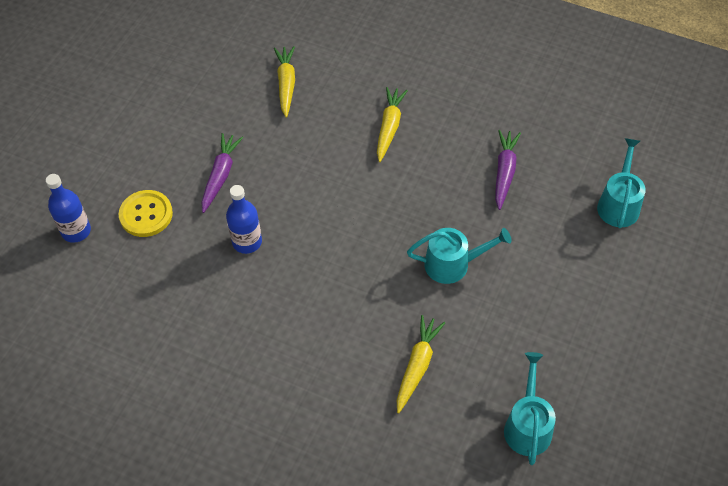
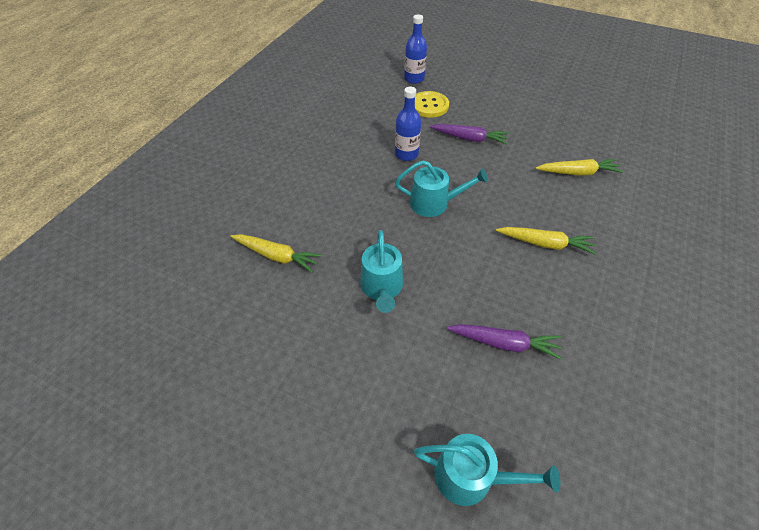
camera: 90 degrees right, 5 degrees down
(527, 426) = (196, 338): turquoise watering can -> turquoise watering can (434, 203)

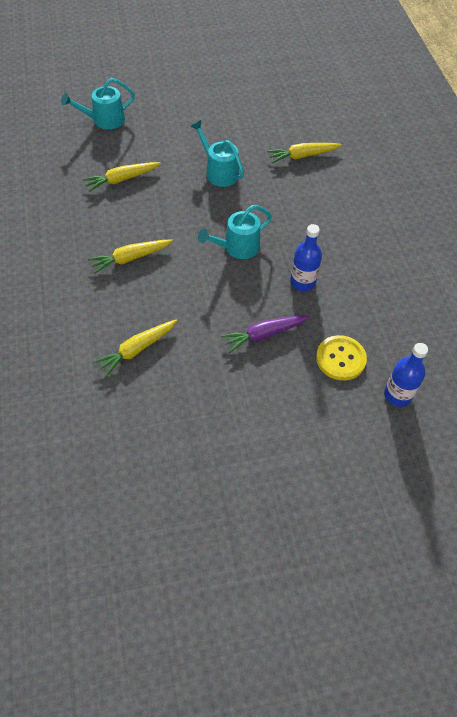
camera: 140 degrees right, 5 degrees up
(504, 343) = (122, 179): purple carrot -> yellow carrot

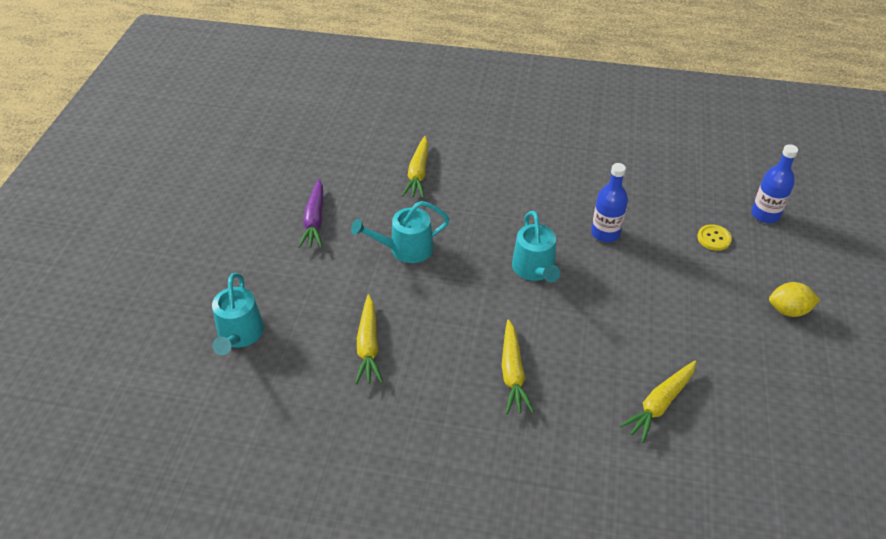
camera: 65 degrees left, 10 degrees down
(137, 349) = (659, 404): yellow carrot -> yellow carrot turned 60 degrees clockwise
(264, 335) = (668, 286): purple carrot -> purple carrot (314, 220)
(279, 427) = (788, 310): none -> yellow lemon
(340, 359) = (714, 238): yellow button -> yellow button, size x0.63

